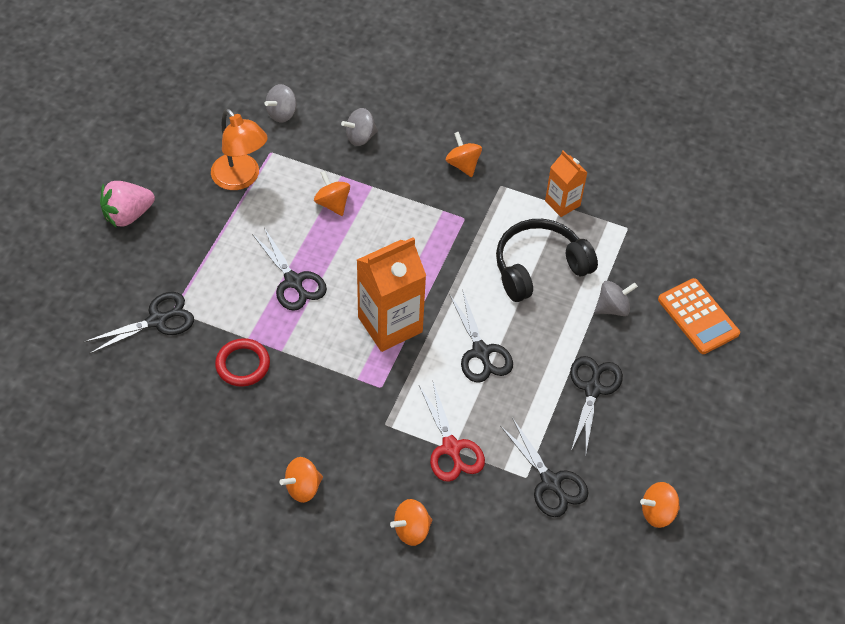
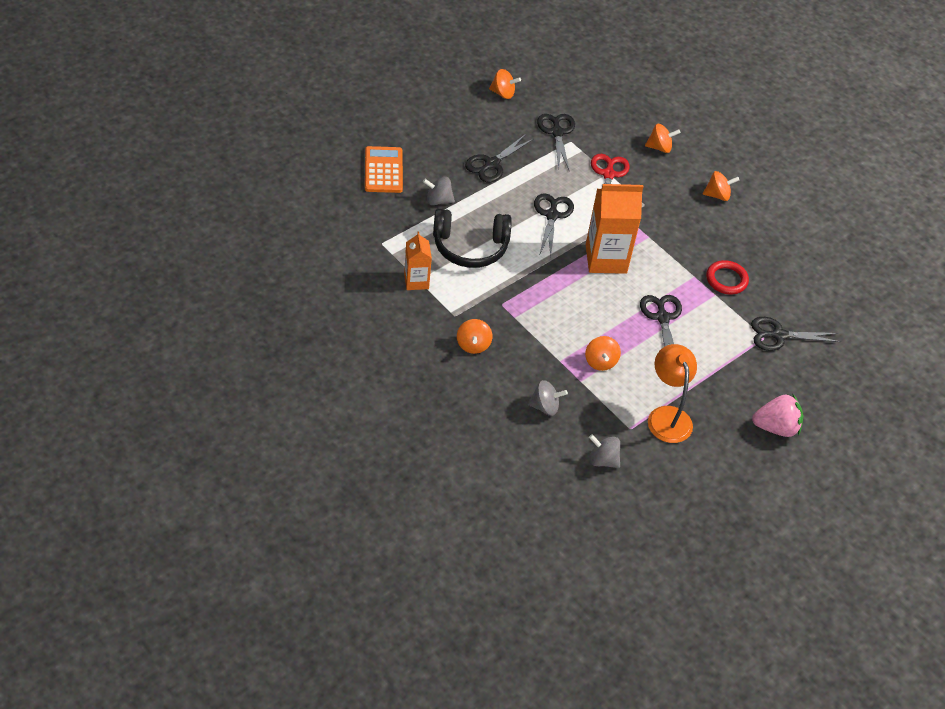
camera: 155 degrees left, 5 degrees down
(282, 113) = (602, 460): grey spinning top -> grey spinning top turned 135 degrees counterclockwise

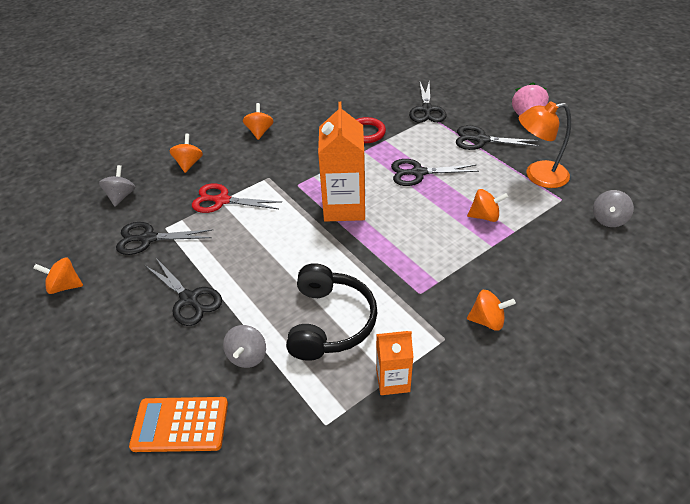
camera: 80 degrees left, 5 degrees down
(503, 93) = (65, 286): orange spinning top -> orange spinning top turned 105 degrees counterclockwise
(545, 407) = (557, 259): grey spinning top -> grey spinning top (121, 196)
(552, 215) = (280, 246): black scissors -> black scissors (481, 140)

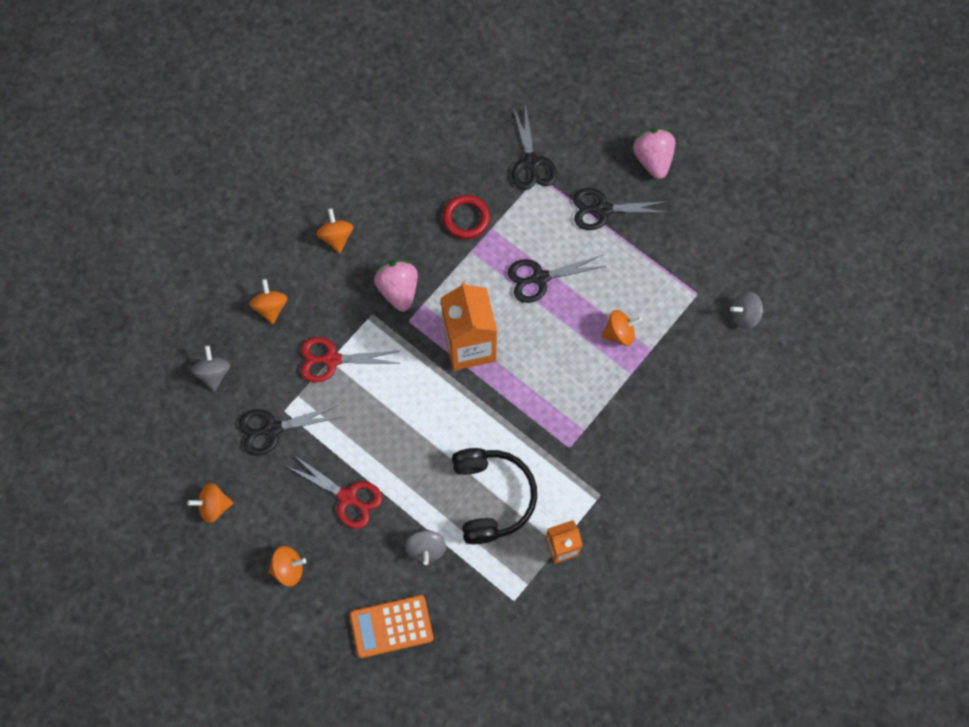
camera: 15 degrees left, 25 degrees up
(189, 299) = (347, 497): black scissors -> red scissors
(296, 166) = (398, 290): none -> pink strawberry
(487, 320) = (636, 467): orange spinning top -> orange spinning top (288, 569)
(538, 176) = (670, 261): orange lamp -> none
(608, 219) = (744, 315): grey spinning top -> grey spinning top turned 60 degrees clockwise

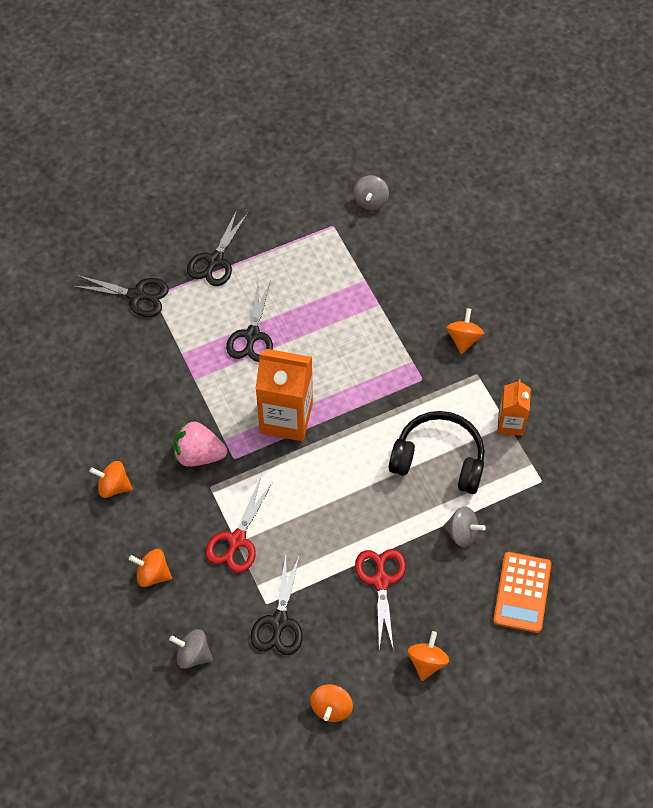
camera: 65 degrees left, 10 degrees down
(347, 497) = (381, 581): red scissors -> red scissors turned 60 degrees counterclockwise
(466, 218) = (160, 369): red ring -> none
(619, 333) = (337, 297): orange spinning top -> orange spinning top (463, 339)
(653, 160) = (191, 204): pink strawberry -> none

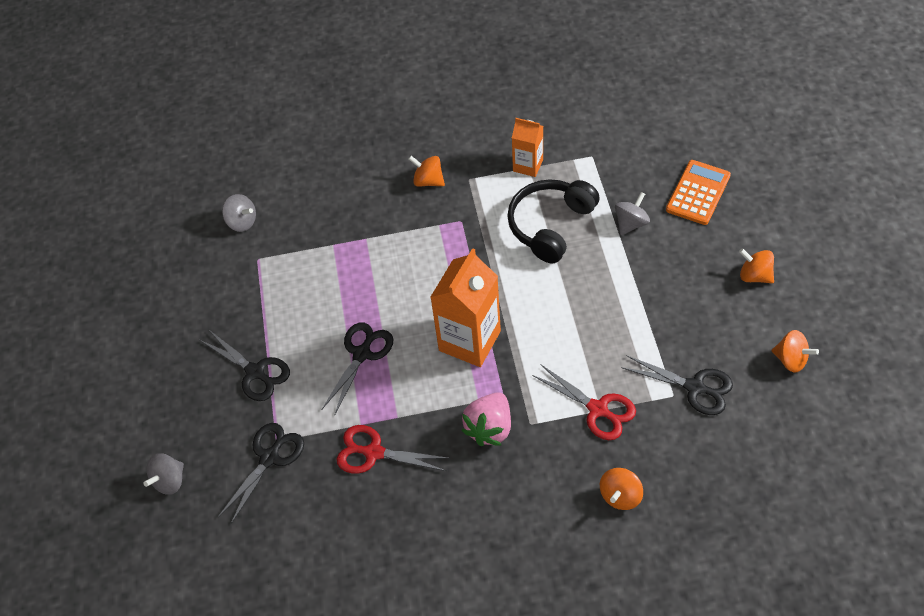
camera: 70 degrees left, 5 degrees down
(113, 486) = (505, 519): orange spinning top -> none
(193, 654) = (718, 472): grey spinning top -> grey spinning top (169, 481)
(252, 335) = (362, 354): black scissors -> black scissors turned 90 degrees counterclockwise
(381, 581) = (667, 295): red scissors -> red scissors (373, 452)
(522, 592) = (698, 193): orange calculator -> orange calculator turned 90 degrees counterclockwise

